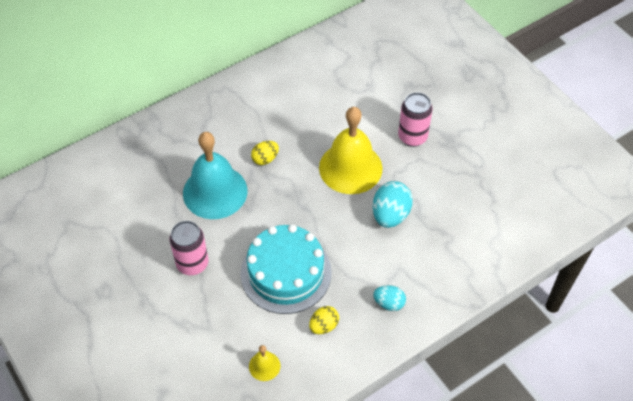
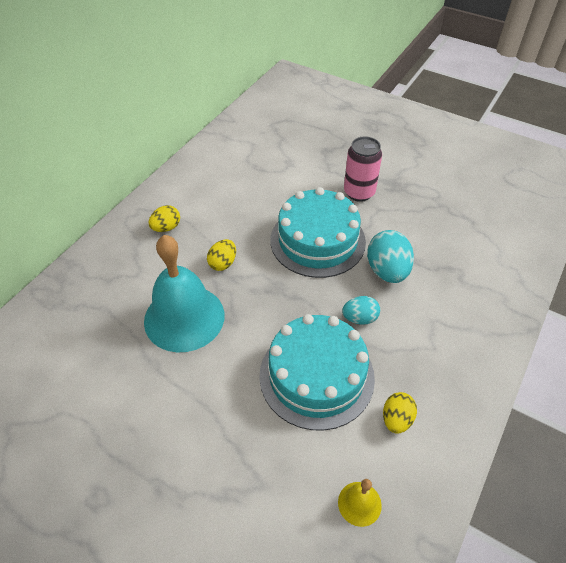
camera: 25 degrees left, 5 degrees down
(192, 264) = (200, 411): pink can -> none
(237, 112) = (166, 228): none -> yellow egg
(350, 167) = (317, 240): yellow bell -> turquoise cake
(389, 303) = (448, 362): turquoise egg -> turquoise egg (360, 318)

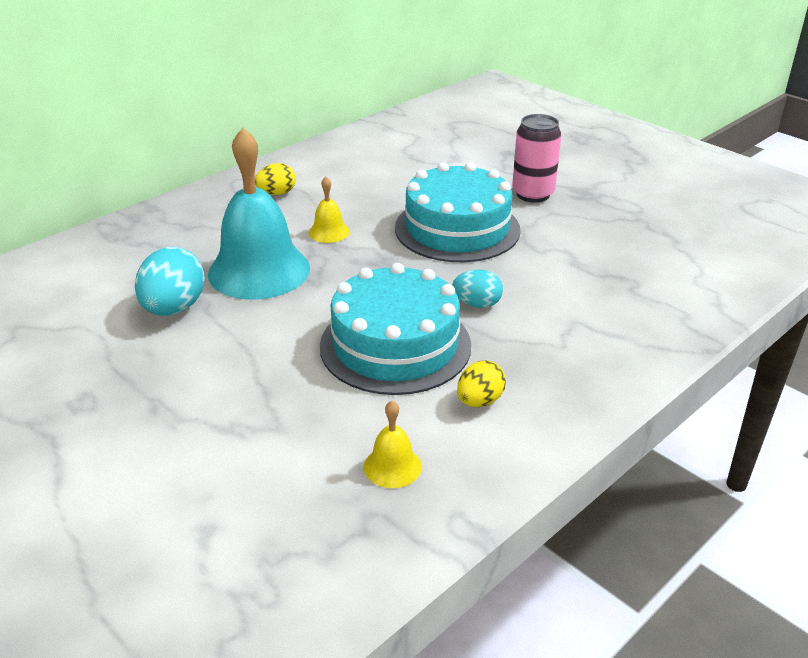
camera: 15 degrees right, 15 degrees down
(223, 263) = (329, 232): yellow egg -> yellow bell
(387, 271) = (535, 268): turquoise egg -> turquoise egg (174, 308)

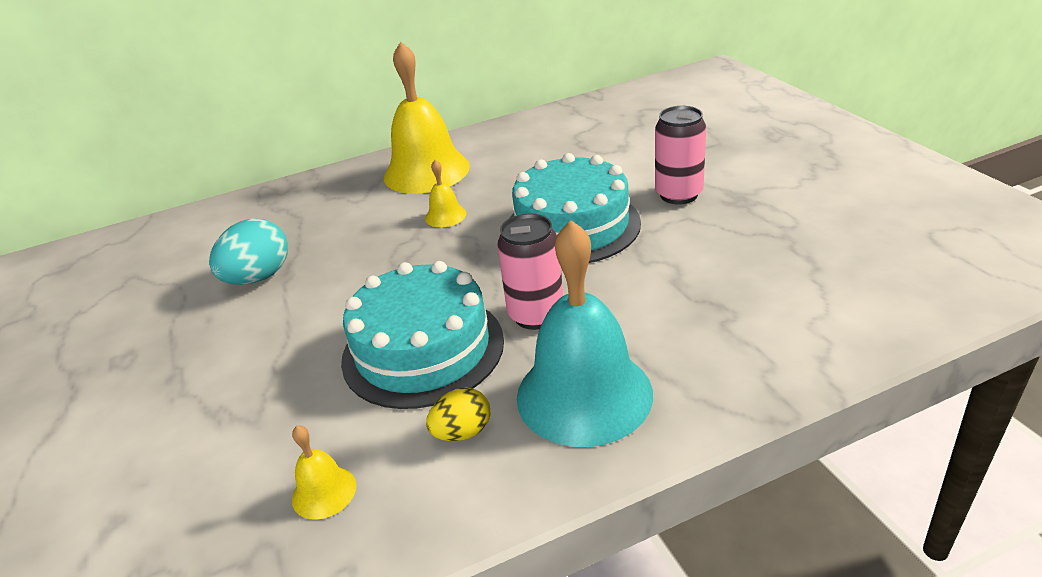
camera: 25 degrees right, 0 degrees up
(259, 270) = (356, 248): turquoise bell -> turquoise bell (584, 394)
(277, 193) = (426, 171): yellow egg -> yellow bell
(477, 304) = (536, 315): turquoise egg -> pink can

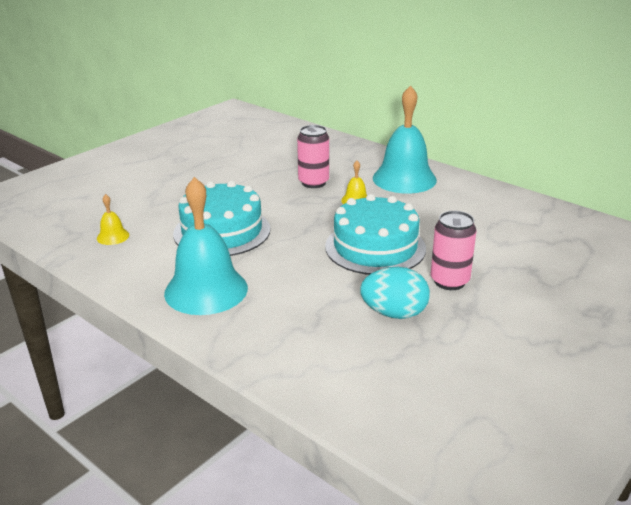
camera: 60 degrees right, 5 degrees down
(259, 277) = (259, 167): turquoise egg -> turquoise egg (394, 313)
(426, 171) = (404, 179): yellow bell -> turquoise bell
(462, 432) = (163, 261): yellow egg -> none
(536, 315) = (270, 258): pink can -> pink can (313, 182)

